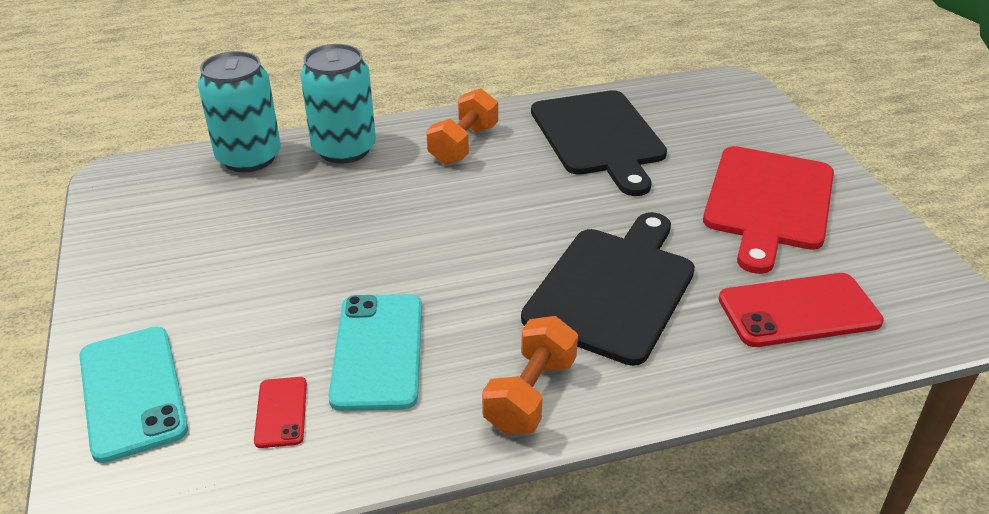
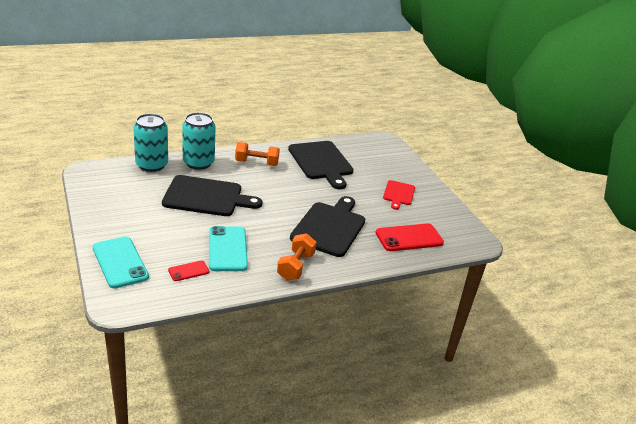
camera: 10 degrees left, 5 degrees down
(281, 412) = (188, 271): red phone -> red phone turned 75 degrees clockwise
(350, 224) = (206, 197): none -> black cutting board
(463, 144) = (256, 163): orange dumbbell -> orange dumbbell turned 75 degrees clockwise
(768, 202) = (398, 194): red cutting board -> red cutting board, size x0.55

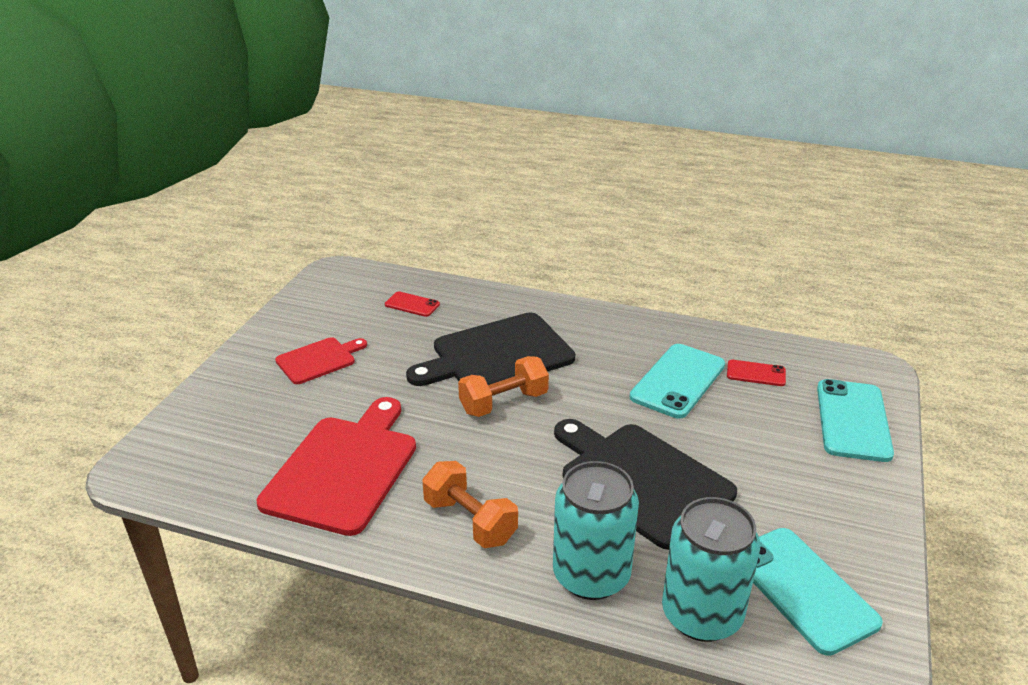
camera: 135 degrees left, 0 degrees up
(118, 183) = (803, 589): none -> turquoise phone
(295, 266) = (605, 328): orange dumbbell -> orange dumbbell (503, 403)
(321, 162) = (344, 469): black cutting board -> red cutting board
(409, 238) = (412, 304): red phone -> red phone, size x0.52

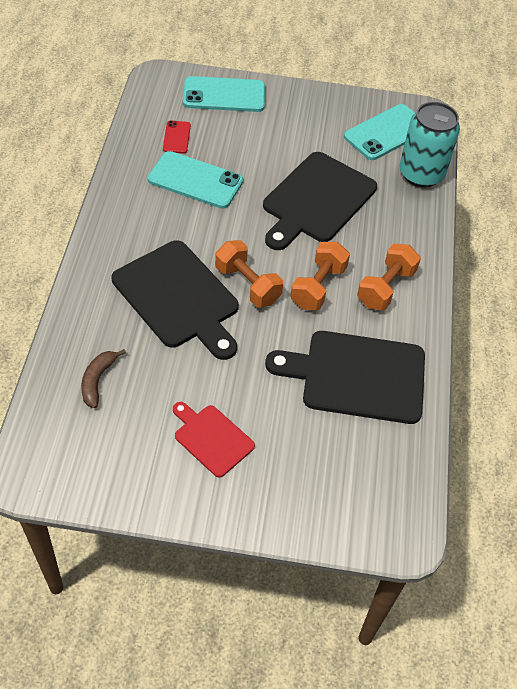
camera: 105 degrees left, 20 degrees up
(344, 469) = (357, 376): red cutting board -> black cutting board
(412, 304) = (97, 380): red phone -> brown banana
(487, 458) = (318, 287): none -> orange dumbbell
(591, 575) = (410, 222): turquoise can -> none

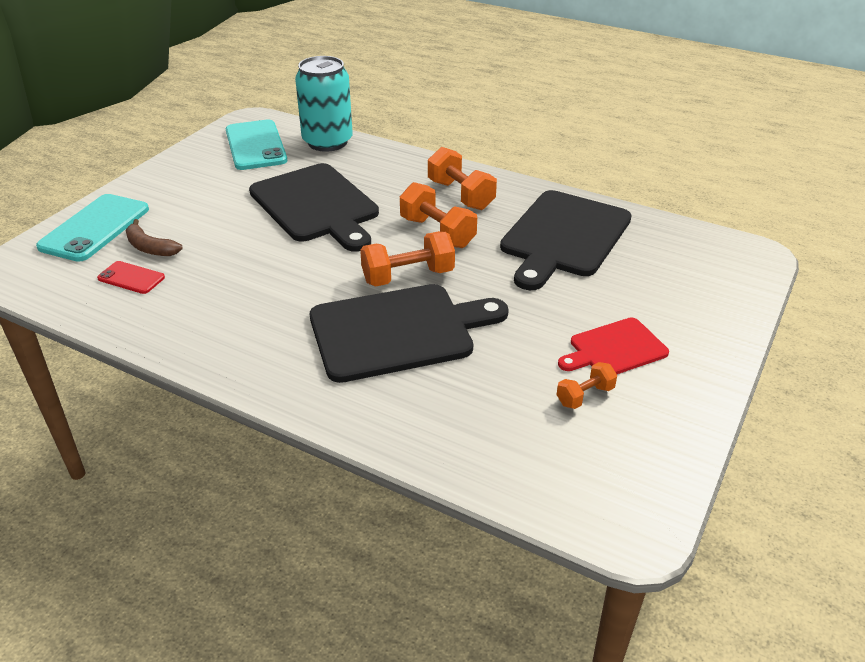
camera: 65 degrees left, 15 degrees down
(97, 380) = (498, 427): brown banana -> brown banana (150, 247)
(148, 427) = (585, 396): none -> orange dumbbell
(195, 180) = (218, 279): turquoise phone -> none

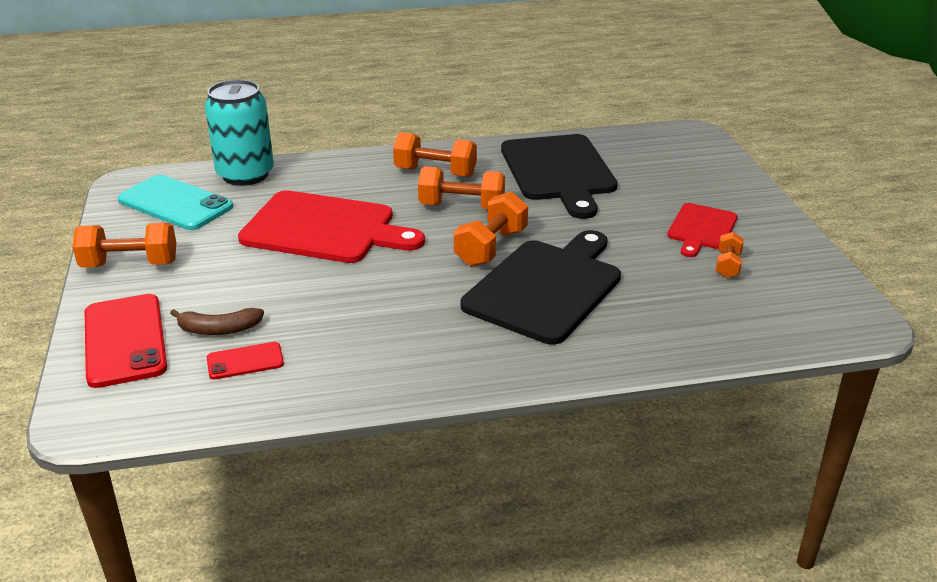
camera: 40 degrees left, 5 degrees down
(95, 228) = (124, 340): turquoise phone -> red phone
(171, 177) = (130, 264): none -> orange dumbbell
(316, 206) = (325, 229): black cutting board -> red cutting board

